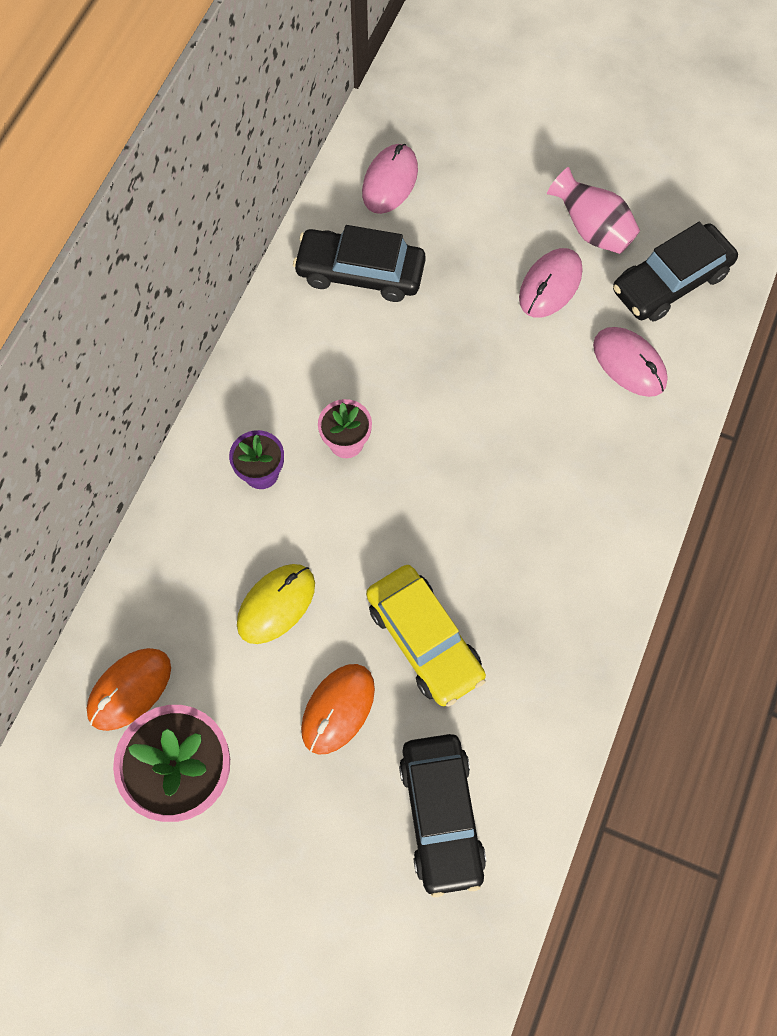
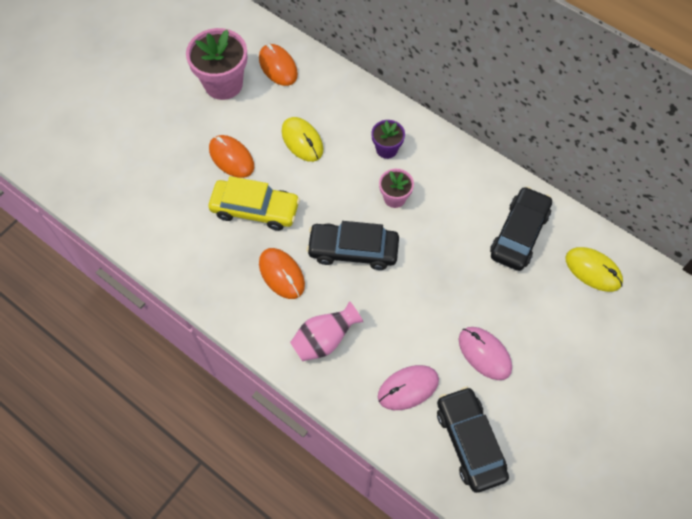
camera: 105 degrees right, 5 degrees down
(390, 181) = (593, 270): pink mouse -> yellow mouse
(424, 640) = (255, 209): yellow car -> yellow car turned 150 degrees counterclockwise
(441, 815) = (154, 193): black car -> black car (353, 250)
(521, 567) = (281, 274): none -> orange mouse
(591, 229) = (527, 398): pink vase -> pink vase (324, 340)

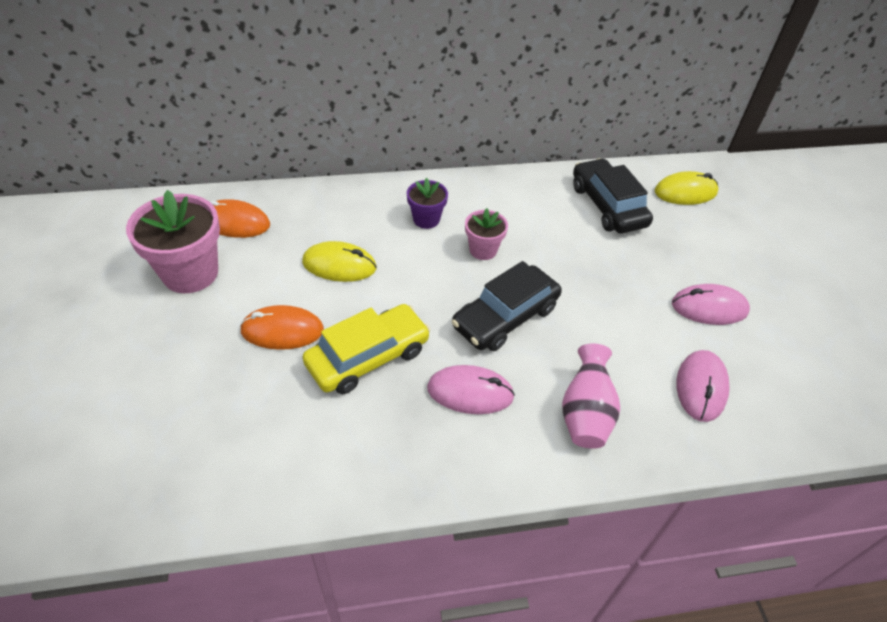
camera: 50 degrees left, 15 degrees down
(281, 274) = (470, 392): orange mouse -> pink mouse
(470, 442) = (798, 383): black car -> none

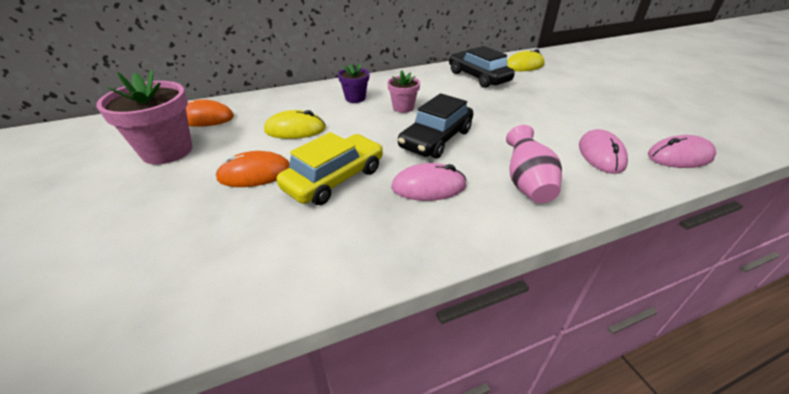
camera: 10 degrees left, 10 degrees down
(709, 307) = (576, 114): pink mouse -> pink mouse (679, 156)

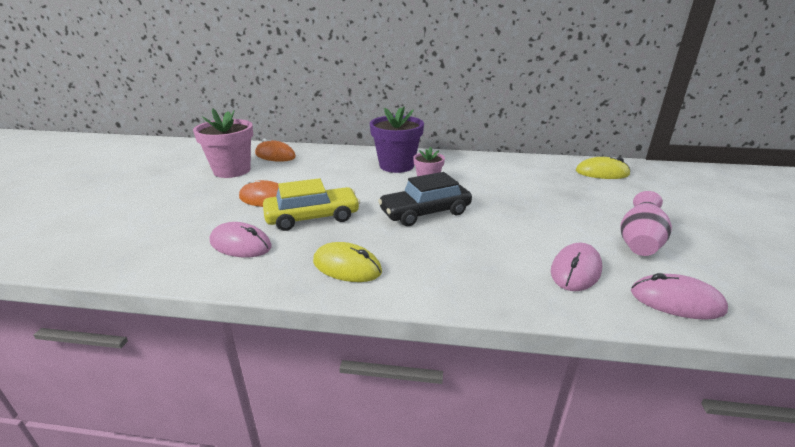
camera: 30 degrees right, 10 degrees down
(295, 129) = (325, 177): yellow mouse -> yellow mouse (347, 266)
(355, 98) = (396, 166): purple flower pot -> purple flower pot, size x1.84
(428, 186) = (374, 244): pink mouse -> pink mouse (240, 244)
(478, 77) = (534, 173): black car -> none
(526, 184) = (461, 269): pink vase -> pink vase (639, 243)

